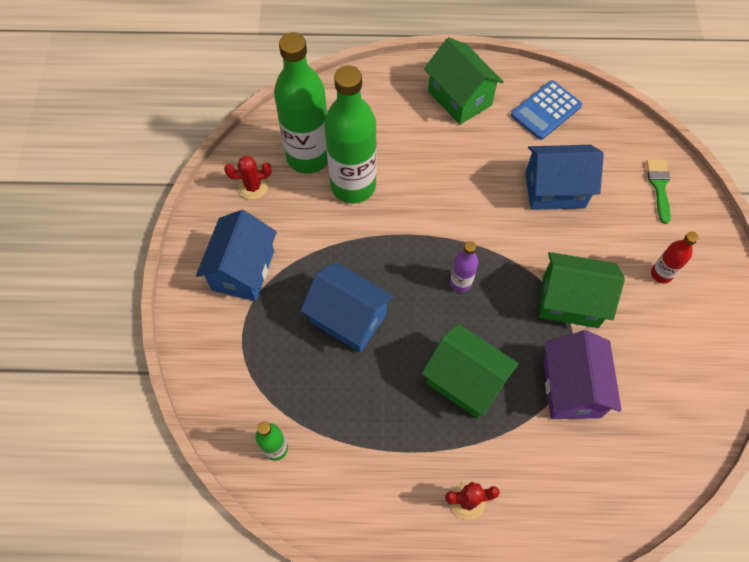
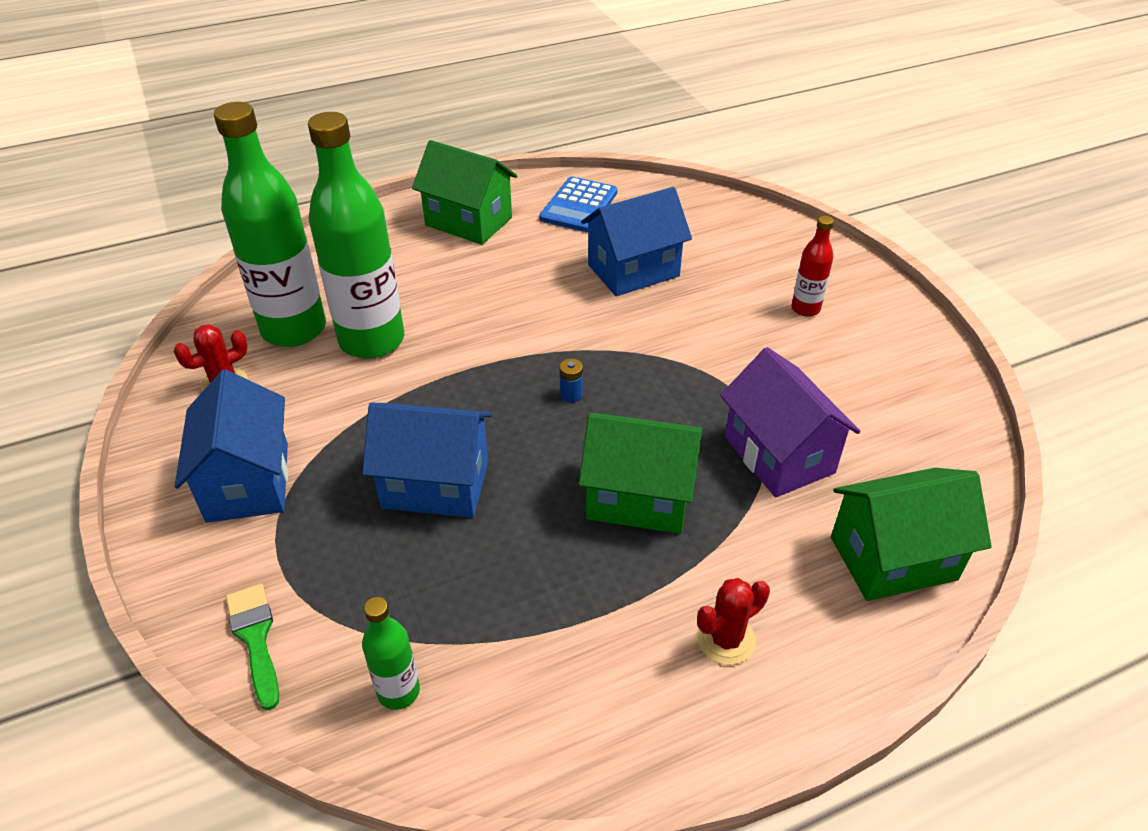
camera: 25 degrees left, 20 degrees down
(460, 283) = (571, 394): purple bottle -> blue battery
(570, 301) = (719, 368): green house -> green house (893, 558)
(659, 186) = (748, 234): green brush -> green brush (255, 638)

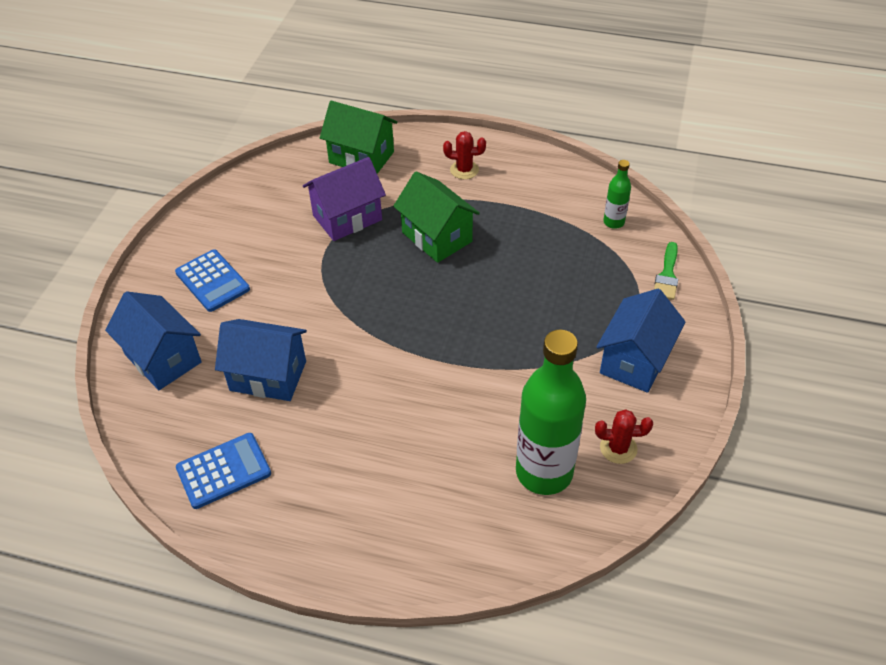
camera: 140 degrees left, 5 degrees up
(372, 340) = (496, 425): green bottle -> none
(435, 484) = (531, 300): blue house -> blue house (163, 358)
(468, 221) = (324, 512): green house -> none
(571, 394) = (410, 309): blue battery -> none
(779, 455) = (347, 217): purple house -> purple house turned 45 degrees clockwise
(805, 309) = (212, 281): red bottle -> blue calculator

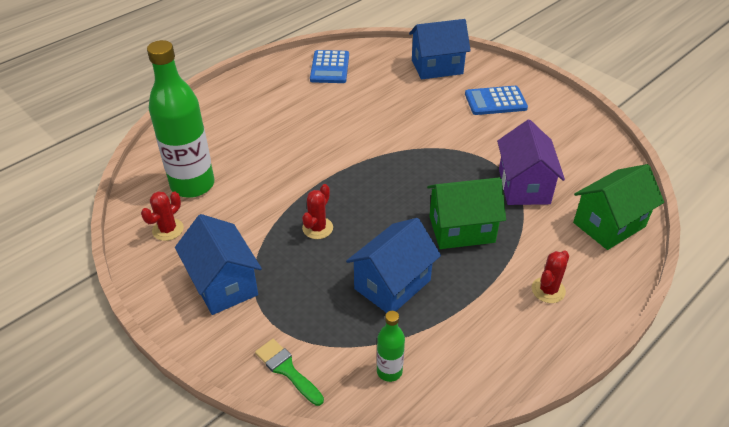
camera: 120 degrees right, 5 degrees down
(268, 376) = (386, 100): blue house -> blue house (392, 284)
(515, 331) = (317, 228): none -> red cactus

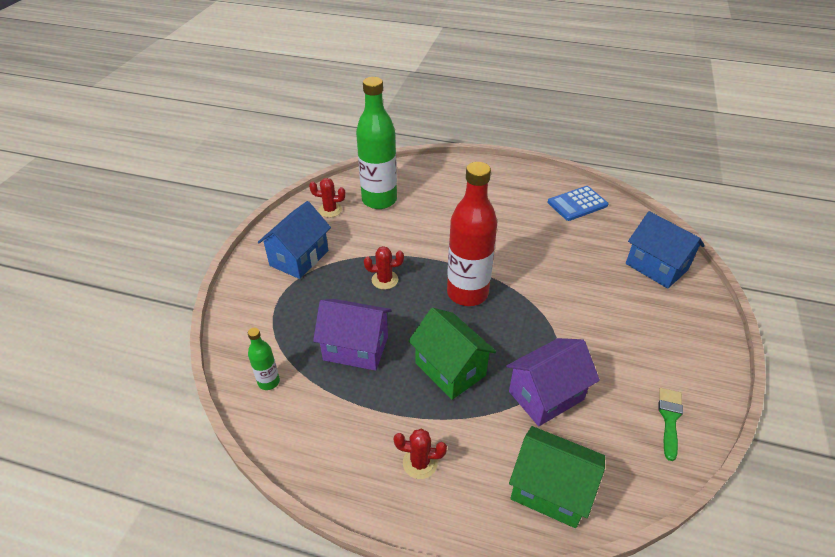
camera: 60 degrees right, 0 degrees up
(287, 370) = (242, 324): green brush -> green brush (669, 419)
(381, 180) = (467, 293): none -> red bottle
(392, 284) = (356, 348): blue house -> purple house
(495, 101) = (652, 328): blue calculator -> none

